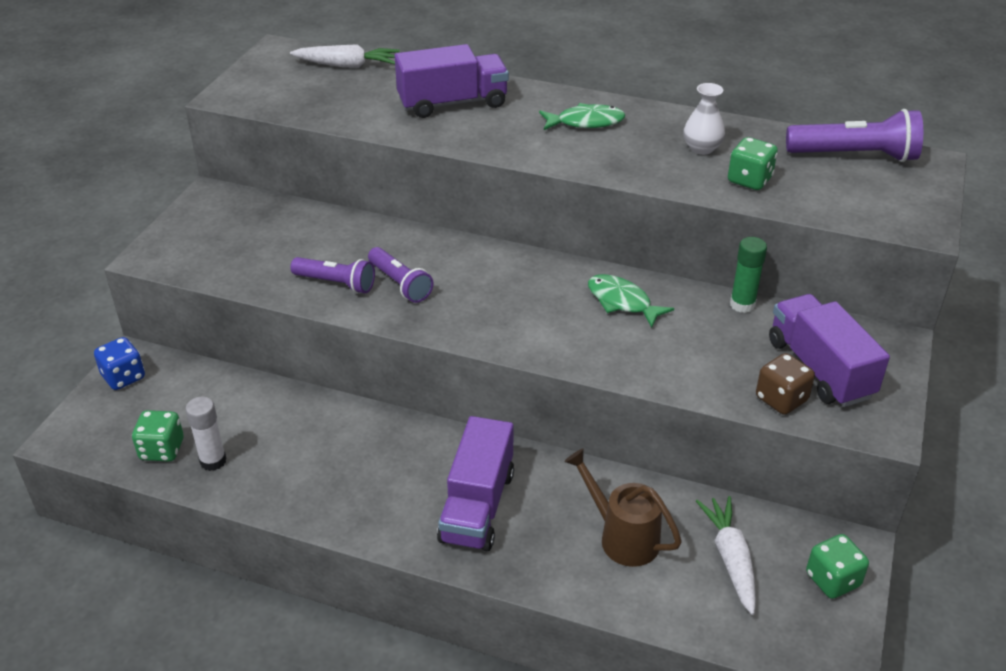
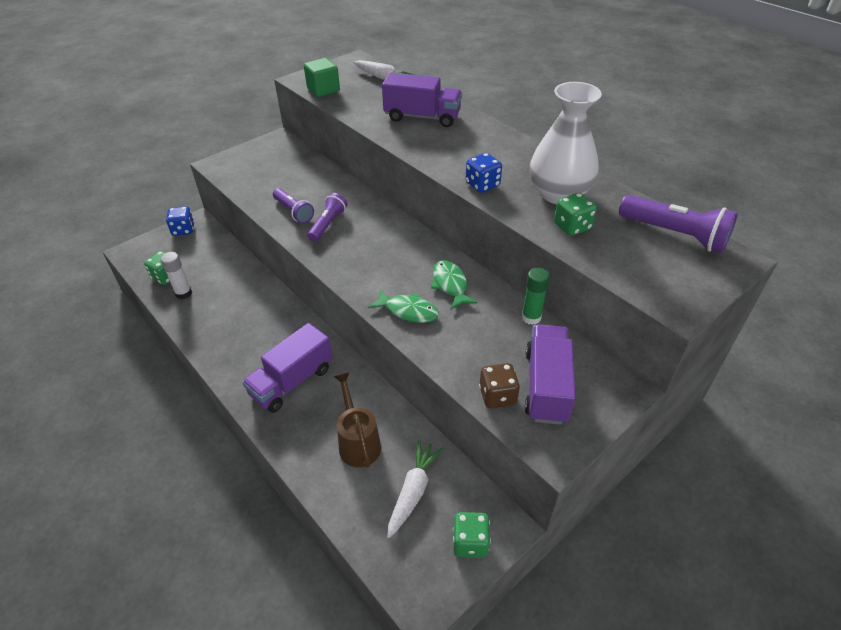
camera: 30 degrees right, 5 degrees up
(278, 102) = (323, 90): none -> green cube
(400, 284) = (328, 224): purple flashlight -> purple flashlight turned 150 degrees counterclockwise
(586, 122) = (495, 152): green fish -> green fish (408, 311)
(609, 164) = (482, 185): none -> blue dice
(702, 148) = (559, 193): white vase -> white vase, size x2.07

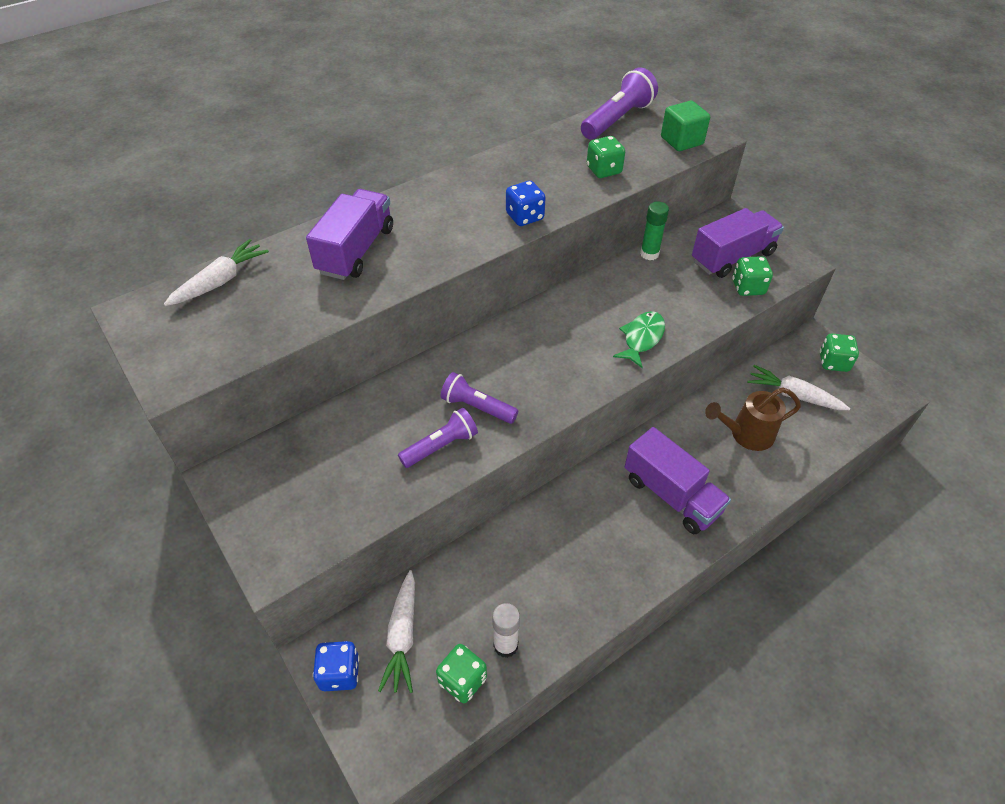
camera: 85 degrees left, 5 degrees up
(200, 250) = (402, 636): none -> white carrot
(323, 90) = (226, 351): green cube -> green cube (681, 141)
(450, 285) = (601, 303): green fish -> none
(497, 396) = (748, 287): brown dice -> green dice
(546, 386) = (732, 257): purple truck -> purple truck turned 135 degrees clockwise
(559, 193) = (548, 169): white vase -> none

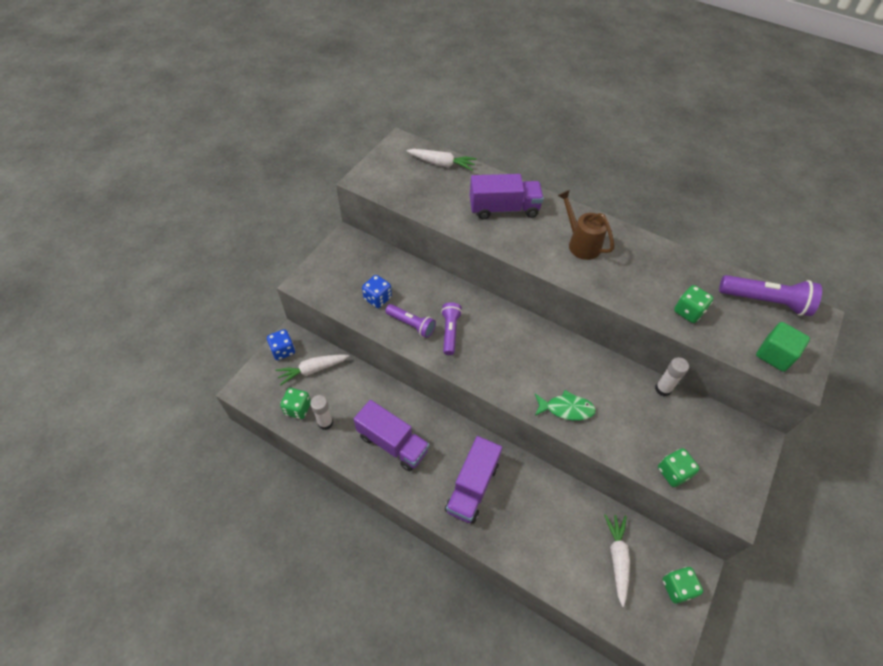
camera: 65 degrees right, 5 degrees up
(524, 217) = (597, 281): blue dice -> blue dice (377, 298)
(649, 254) = (663, 389): green glue stick -> white glue stick
(732, 257) = (703, 452): purple truck -> purple truck (392, 443)
(746, 435) = (554, 528): brown watering can -> brown watering can (580, 243)

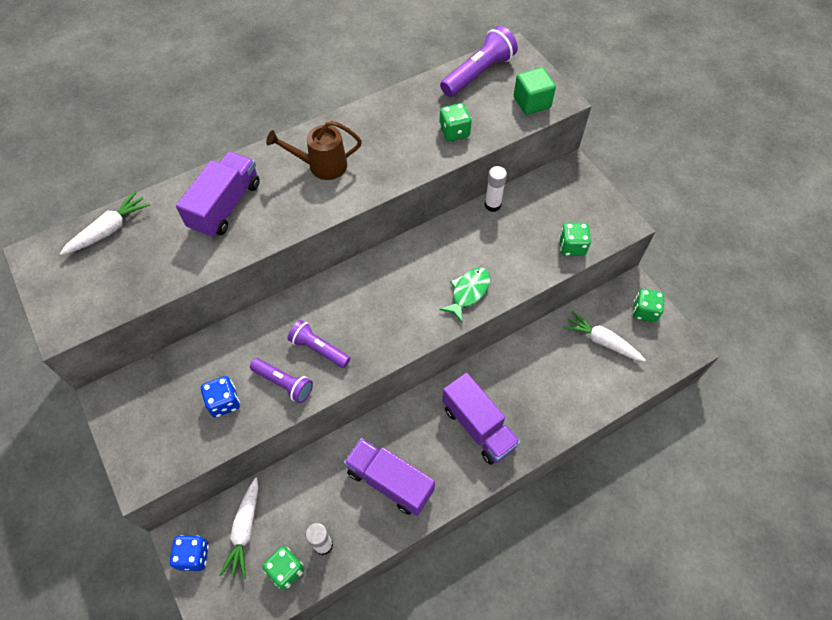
camera: 60 degrees left, 5 degrees up
(392, 443) = (389, 481): purple truck -> purple truck turned 120 degrees counterclockwise
(411, 324) = (284, 383): purple flashlight -> purple flashlight turned 60 degrees clockwise

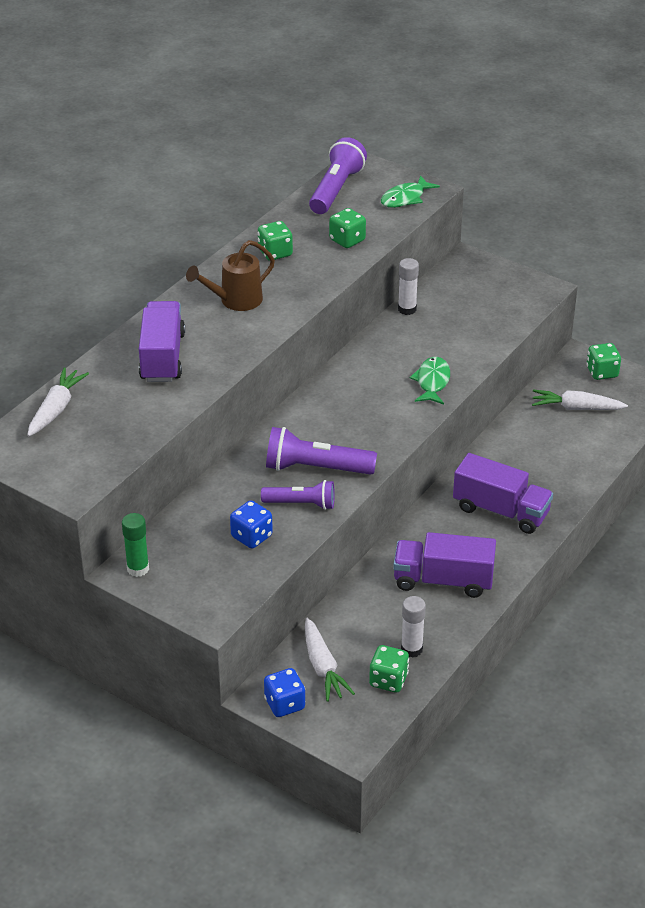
camera: 25 degrees left, 20 degrees down
(119, 398) = (138, 569): none -> green glue stick
(319, 349) = (316, 468): purple flashlight -> purple flashlight, size x1.53
(532, 102) = (405, 198): green cube -> green fish
(572, 247) = (507, 319): green dice -> green dice (275, 253)

